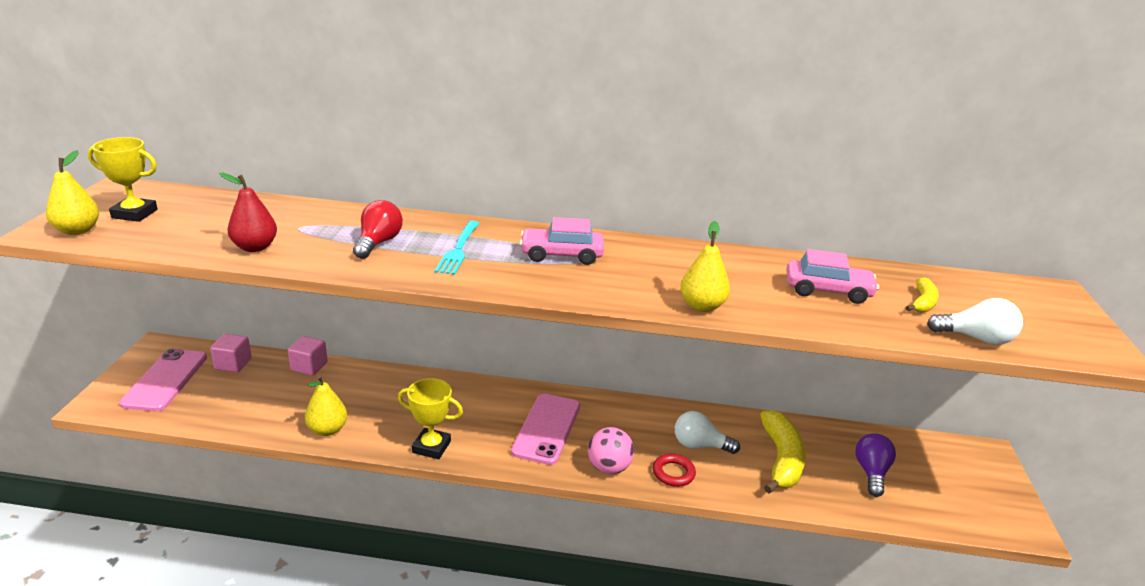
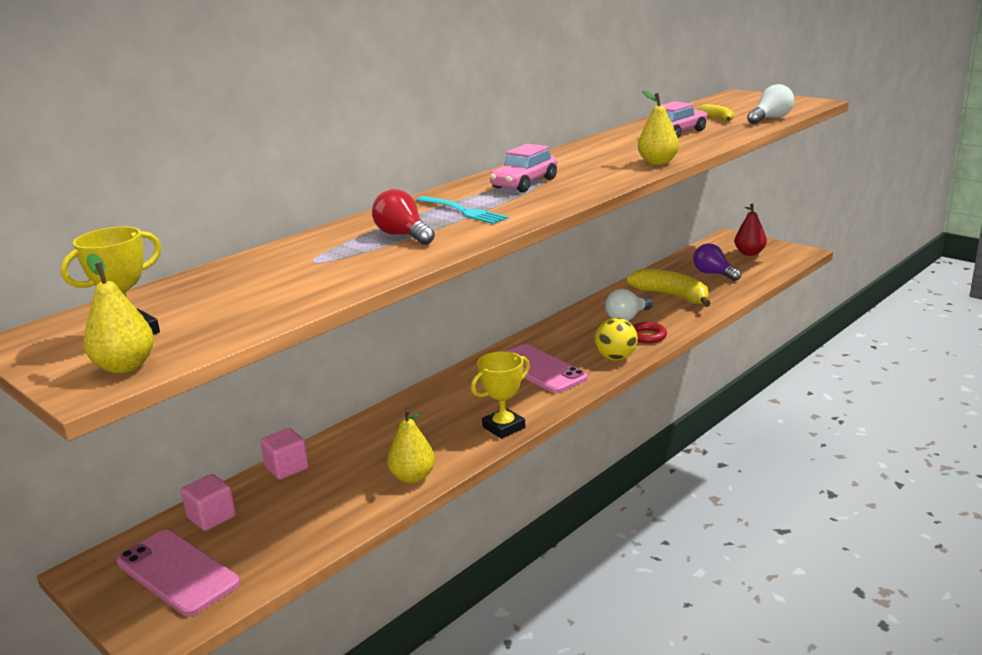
camera: 50 degrees left, 5 degrees down
(255, 247) = (330, 283): red pear -> red pear (749, 253)
(609, 468) = (616, 358): pink ball -> yellow ball

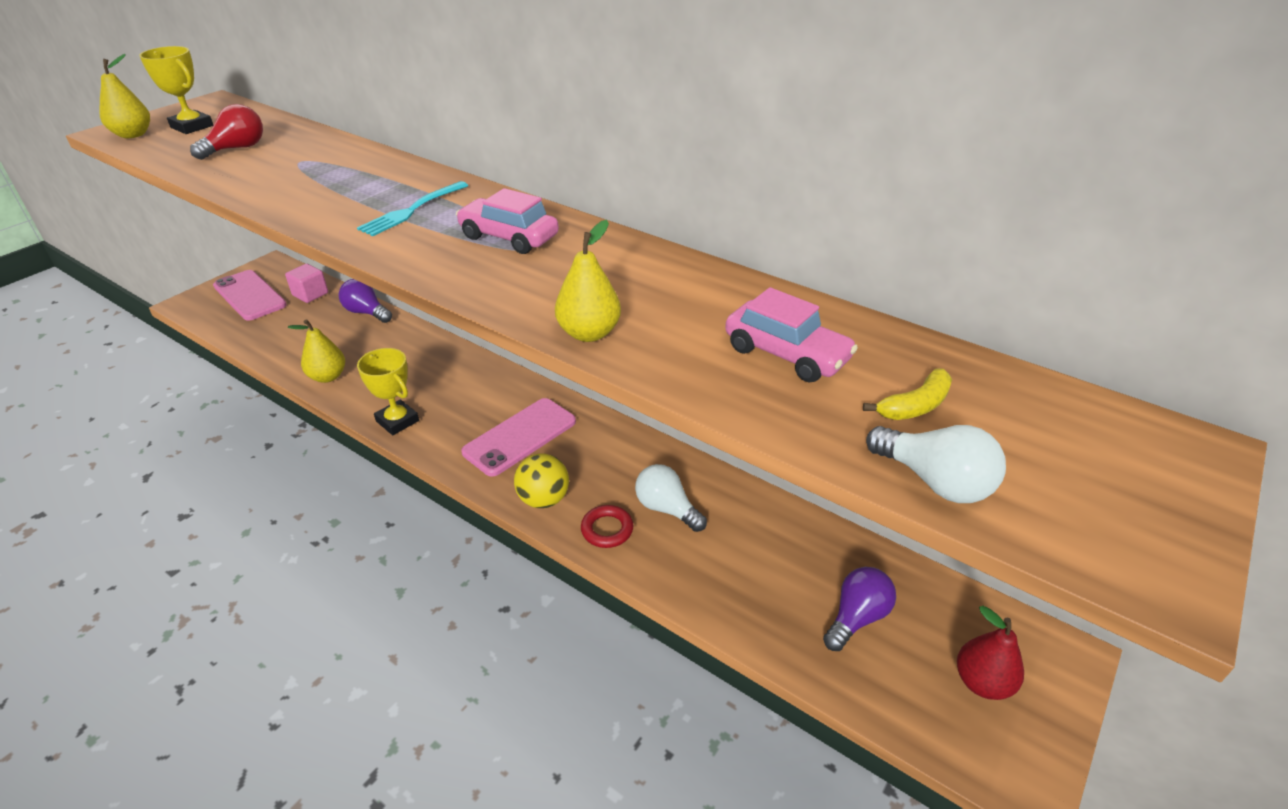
camera: 80 degrees right, 15 degrees up
(177, 573) = (249, 296): pink phone -> pink phone turned 75 degrees counterclockwise
(287, 468) = (366, 312): pink cube -> purple light bulb
(403, 235) = (347, 189): red light bulb -> red light bulb (237, 149)
(672, 296) = (750, 559): yellow banana -> none

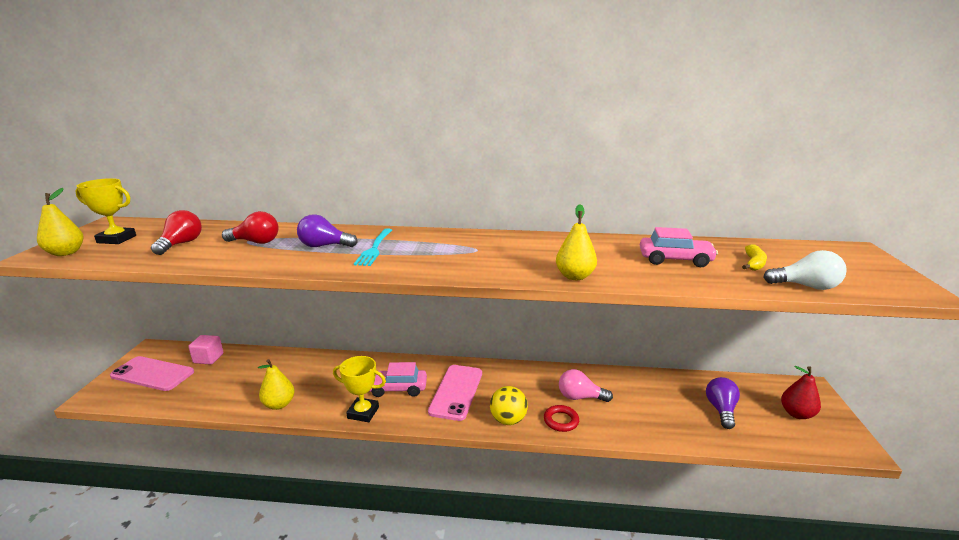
camera: 30 degrees left, 15 degrees down
(306, 165) = (256, 242): none -> red light bulb
(366, 312) = (268, 356): purple light bulb -> purple light bulb (324, 246)
(509, 237) = (457, 248): pink car -> pink car (397, 388)
(666, 509) = (580, 397): white light bulb -> pink light bulb

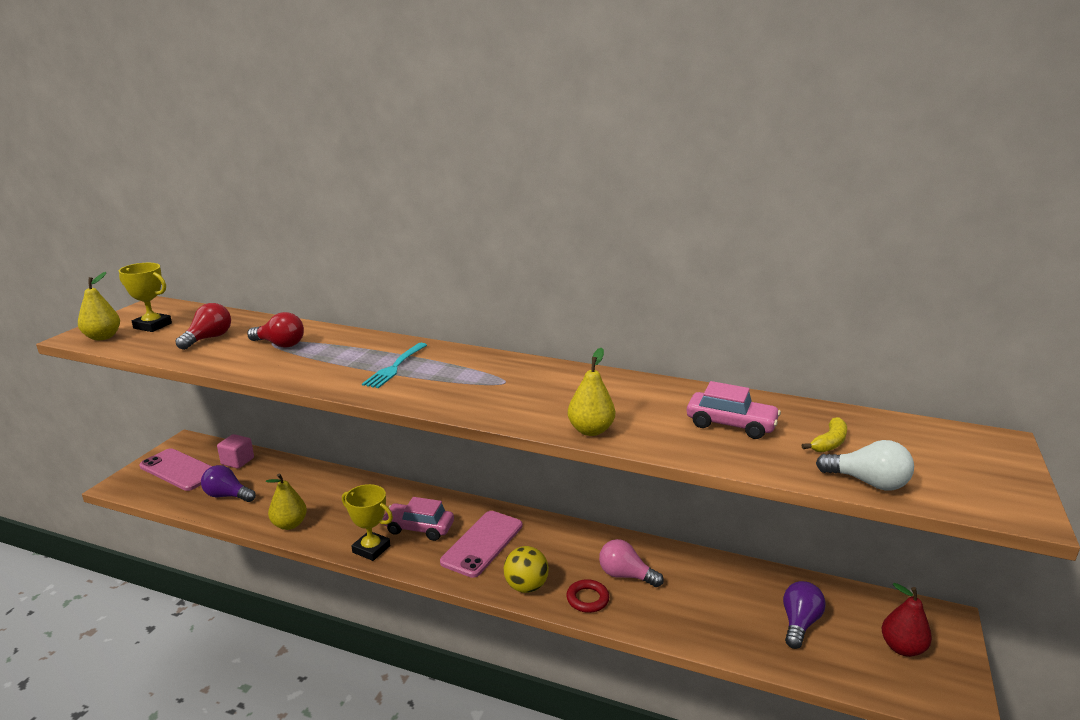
camera: 15 degrees right, 0 degrees up
(324, 246) = (345, 357): purple light bulb -> purple light bulb (227, 496)

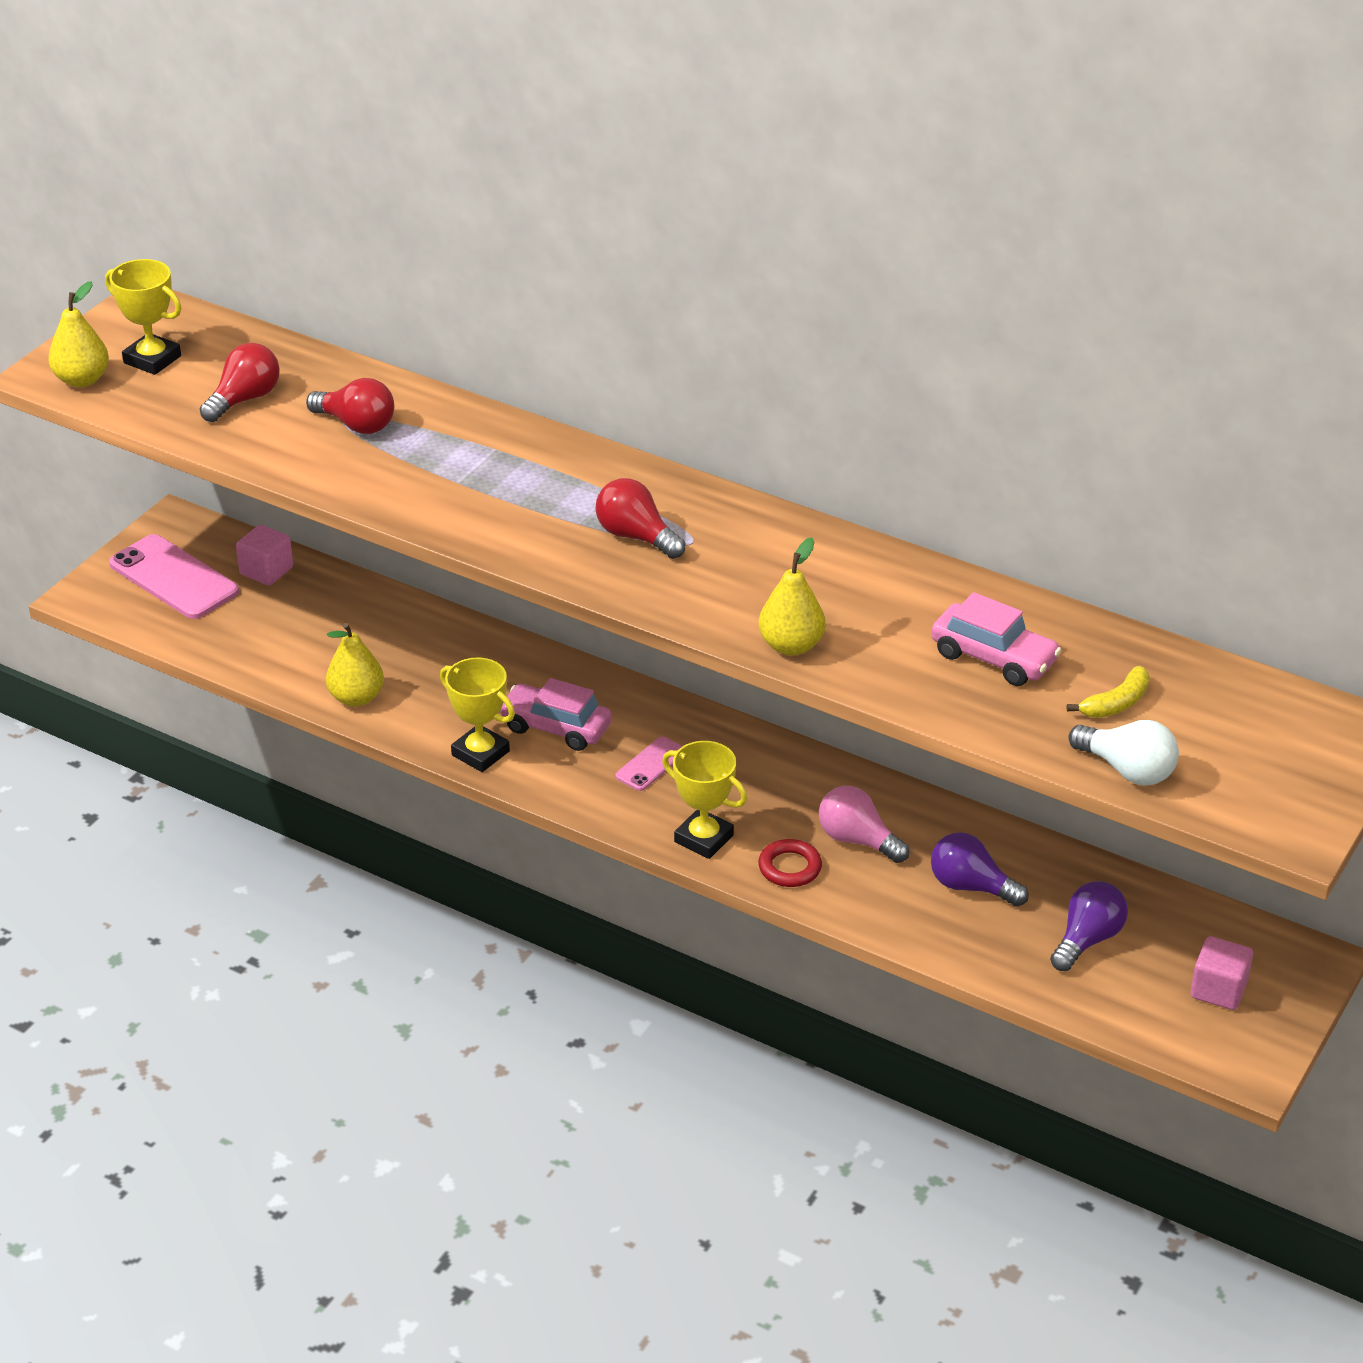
camera: 10 degrees right, 15 degrees up
(227, 496) = (256, 635): purple light bulb -> purple light bulb (971, 886)
(395, 367) = (531, 493): turquoise fork -> none
(467, 382) = (636, 537): none -> red light bulb
(482, 543) = (651, 764): pink phone -> pink phone, size x0.52
(526, 586) = (704, 838): yellow ball -> yellow trophy
(902, 648) = (1218, 990): red pear -> pink cube

